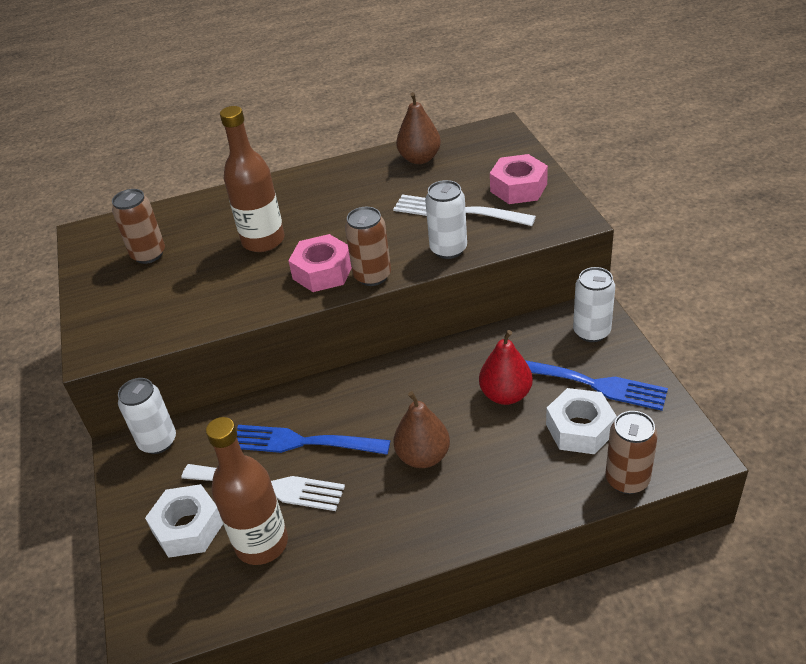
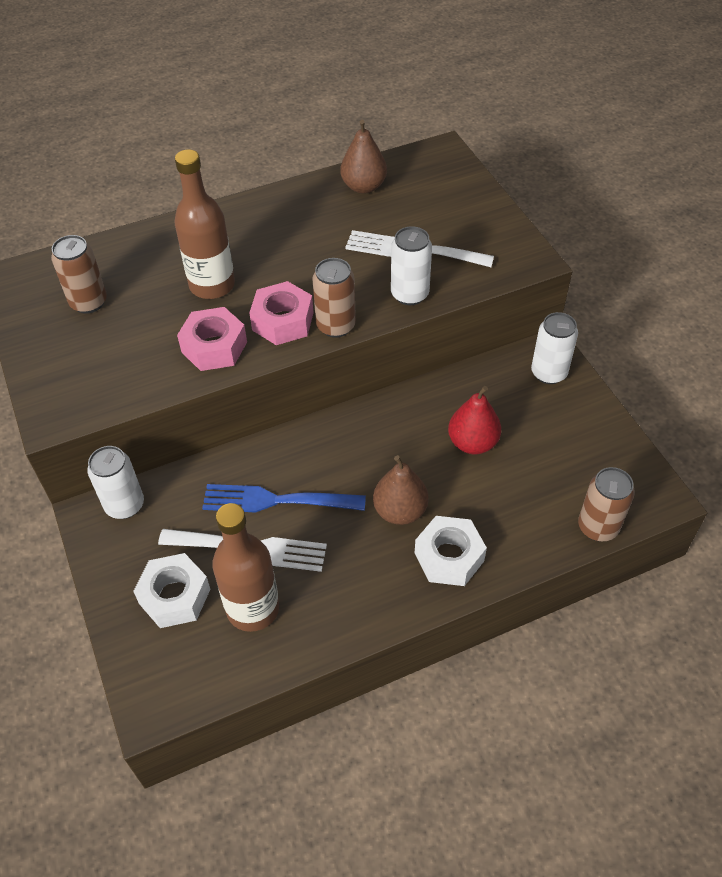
camera: 10 degrees left, 10 degrees up
(518, 188) = (471, 222): pink nut -> pink nut (214, 347)
(580, 429) = (548, 476): white nut -> white nut (449, 557)
(591, 384) = (554, 429): blue fork -> none

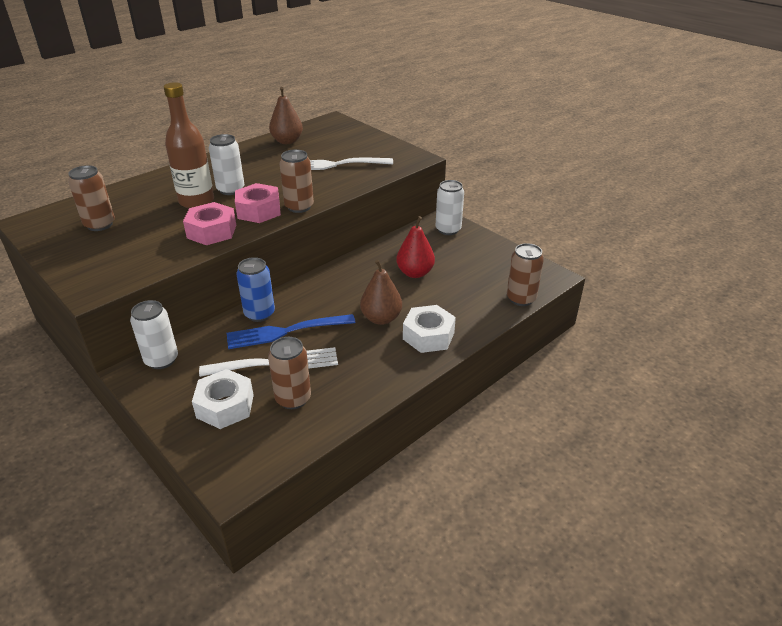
camera: 20 degrees left, 15 degrees down
(253, 608) = (293, 399): brown bottle -> brown can
(255, 462) = (259, 314): none -> blue can
(409, 294) = (344, 184): white can -> white can (230, 190)

